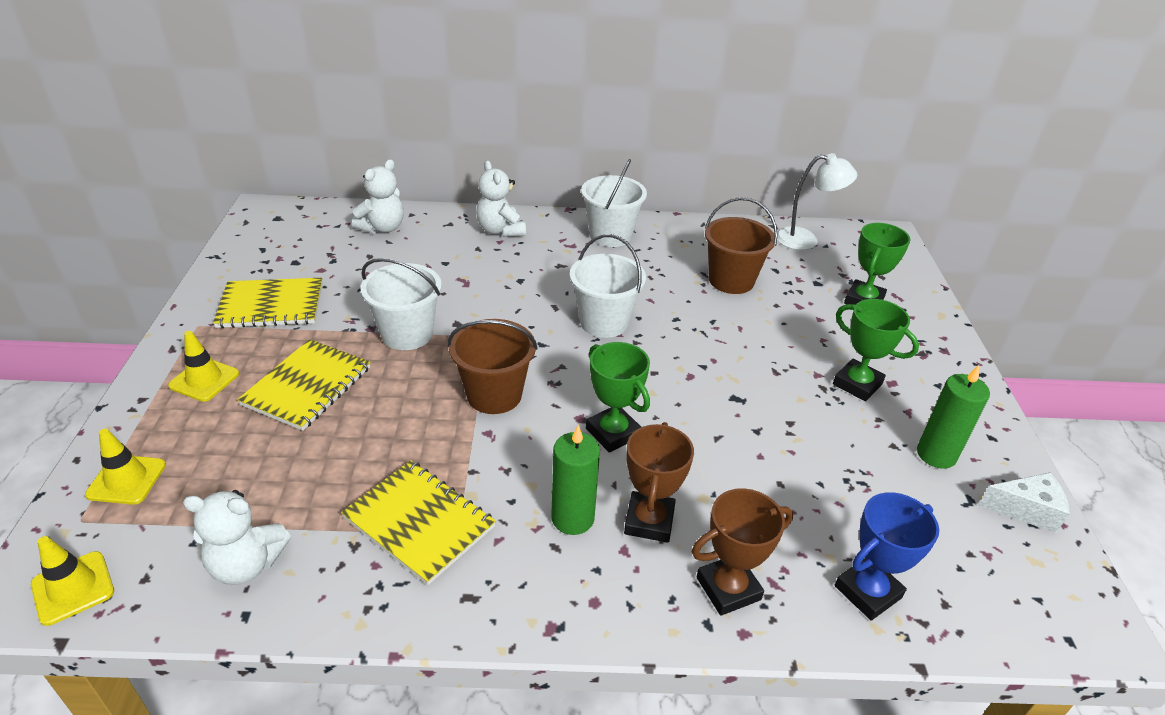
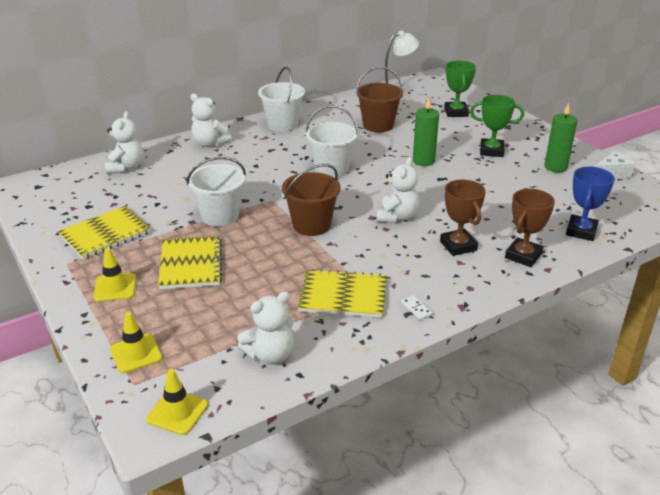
camera: 30 degrees left, 5 degrees down
(486, 596) = (416, 309): none -> white domino
(572, 518) = (420, 260): green candle -> green candle (423, 161)
(613, 433) = (397, 217): green trophy -> white teddy bear

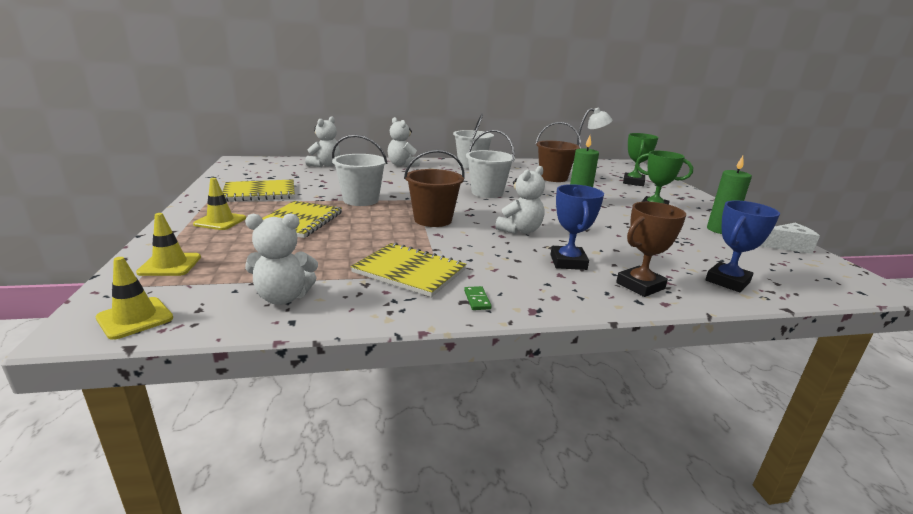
camera: 20 degrees right, 10 degrees down
(416, 309) = (477, 300): white domino -> green domino
(458, 246) = (568, 262): brown trophy -> blue trophy

